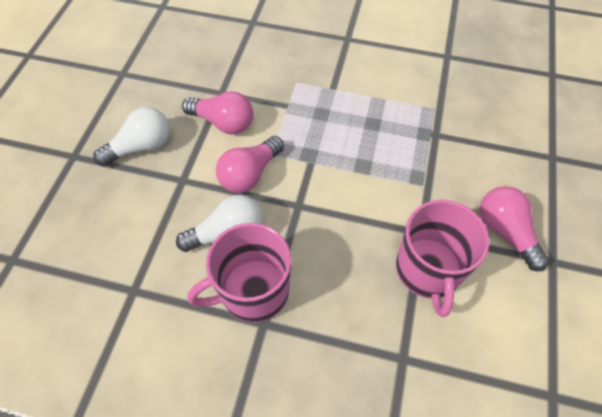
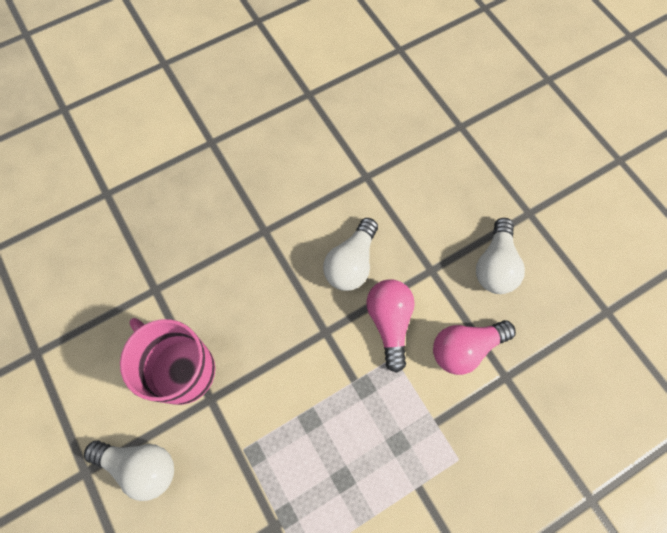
camera: 135 degrees right, 10 degrees up
(253, 291) = (291, 242): pink mug -> none
(505, 232) = (140, 466): pink light bulb -> white light bulb

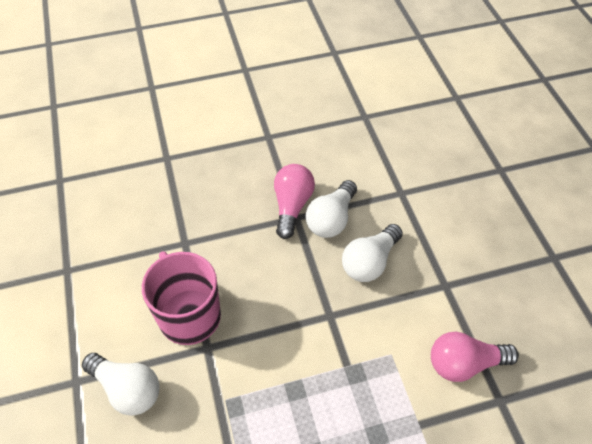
camera: 15 degrees right, 15 degrees down
(389, 323) = (394, 322): pink light bulb -> pink light bulb (292, 206)
(495, 265) = (510, 296): white light bulb -> white light bulb (331, 219)

